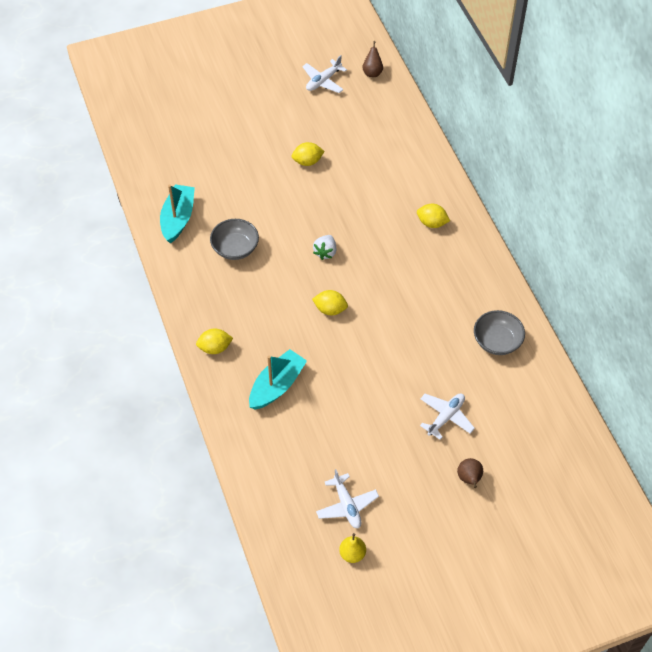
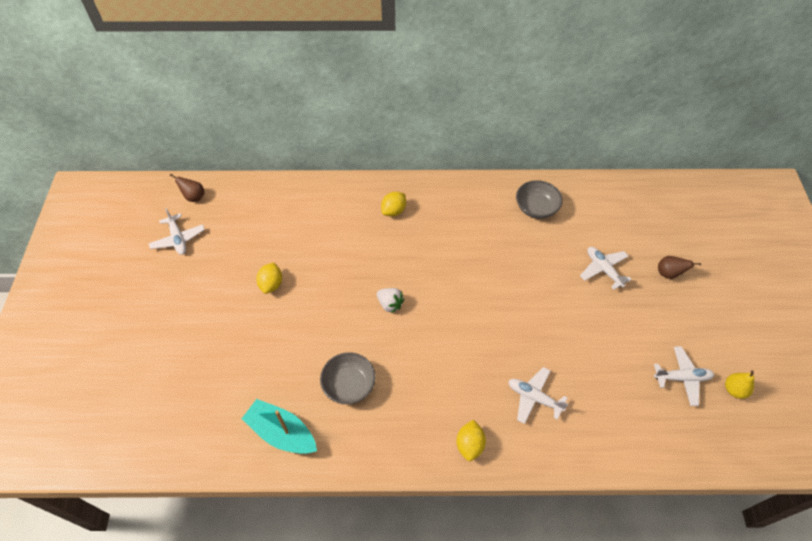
camera: 70 degrees left, 0 degrees up
(277, 386) = (534, 397): turquoise boat -> white plane
(330, 309) = (459, 322): yellow lemon -> none

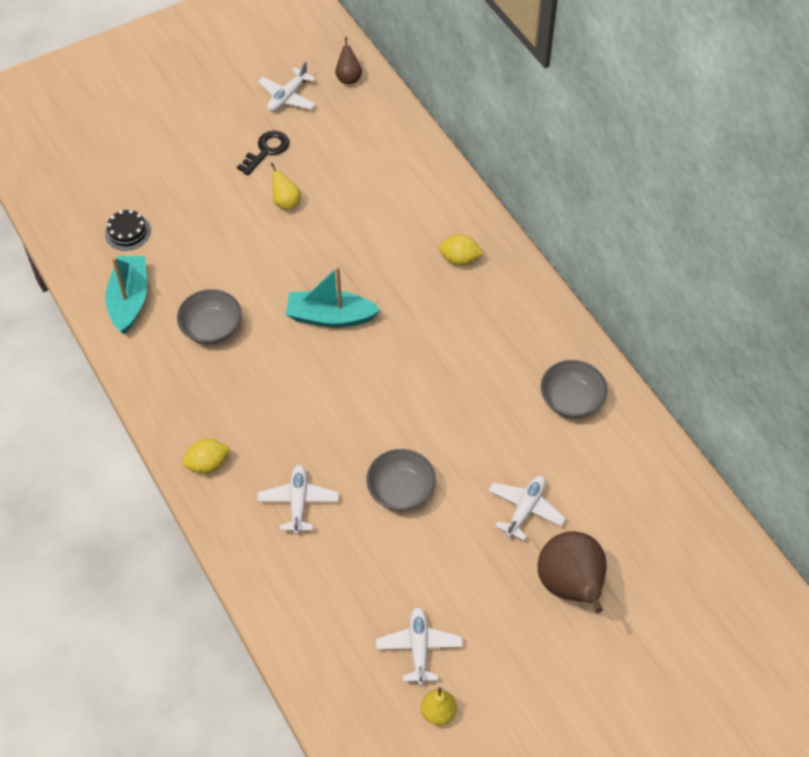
camera: 60 degrees right, 0 degrees up
(215, 274) = (266, 150): none -> black key
(215, 404) = (127, 232): none -> black cake
(271, 284) = (286, 202): yellow lemon -> yellow pear
(390, 304) = (330, 317): white strawberry -> turquoise boat
(556, 330) = (401, 491): none -> grey bowl
(668, 273) = (571, 586): brown pear -> brown pear, size x2.03
(682, 378) = (419, 648): white plane -> white plane turned 150 degrees counterclockwise

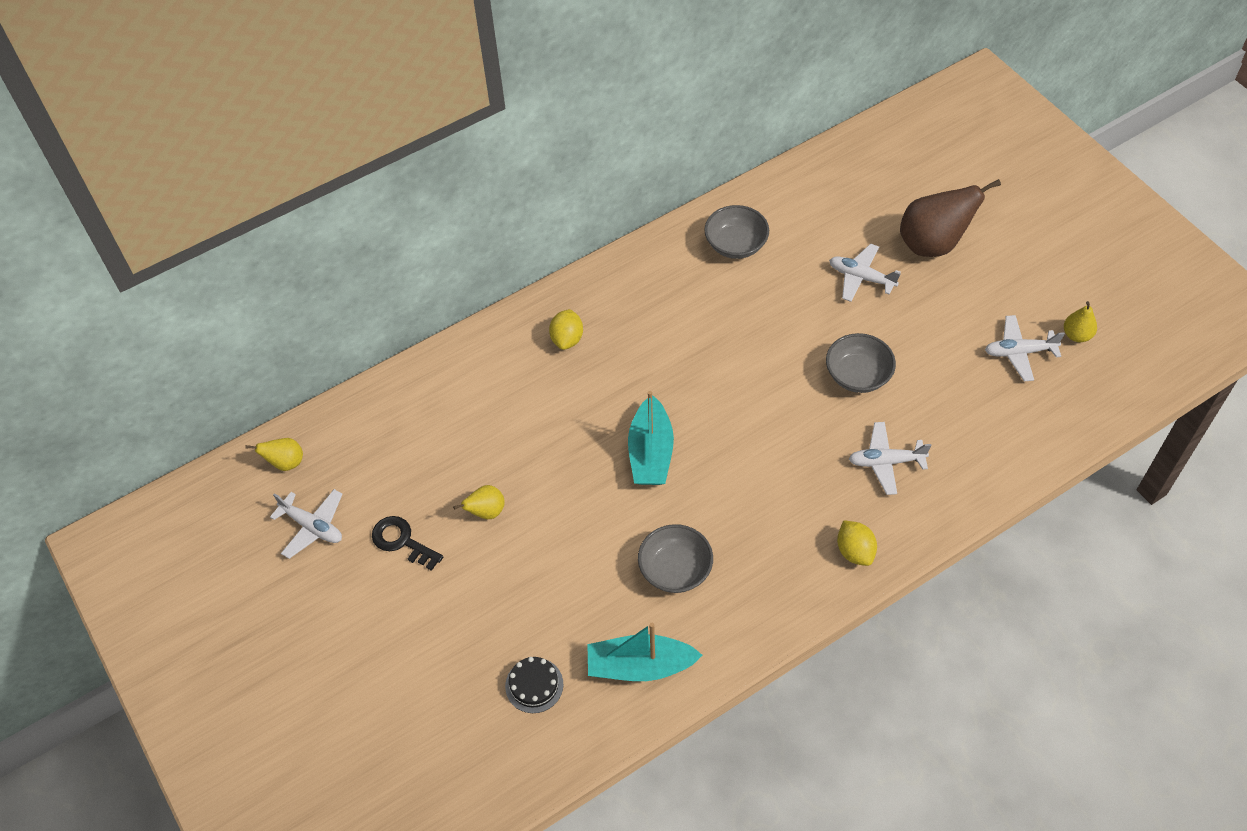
camera: 90 degrees left, 0 degrees up
(348, 78) = (285, 463): brown pear -> yellow pear

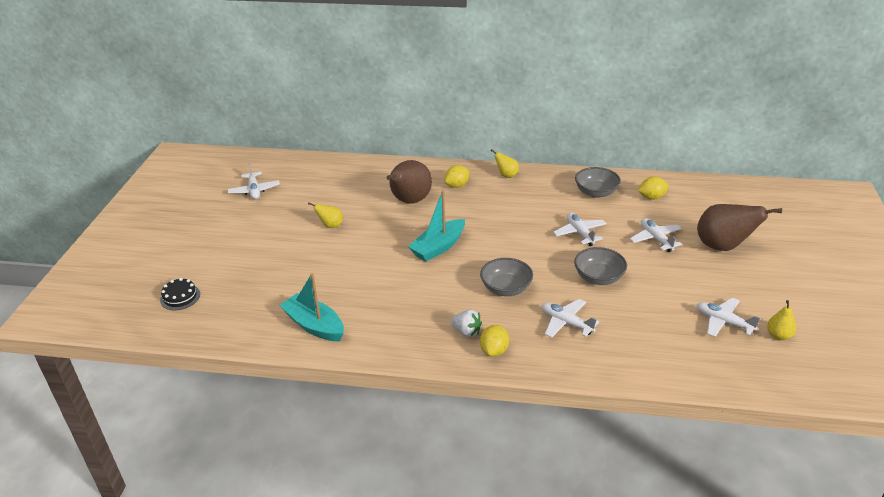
camera: 40 degrees right, 20 degrees down
(285, 463) = (276, 165): yellow pear -> yellow pear (506, 175)
(402, 541) = (281, 215): black key -> none
(534, 685) = (257, 300): black cake -> black cake (180, 297)
(538, 404) = (409, 201): none -> brown pear
(675, 569) = (386, 299): grey bowl -> grey bowl (506, 288)
(779, 322) = (579, 233): none -> white plane
(800, 213) = (651, 197): none -> yellow lemon
(804, 549) = (466, 332): none -> white strawberry

